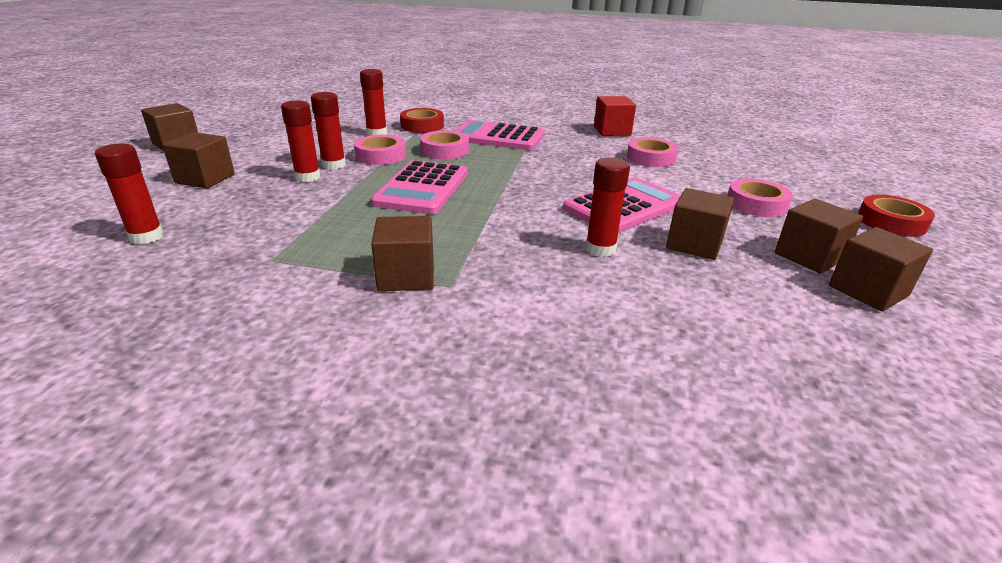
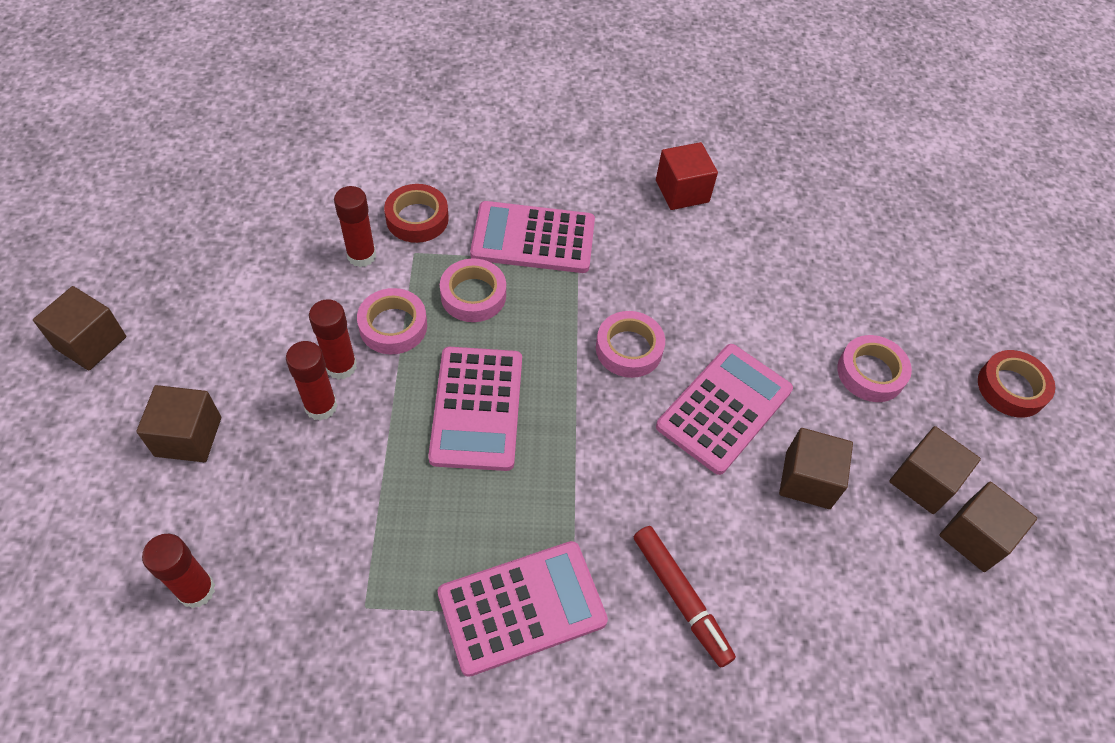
camera: 15 degrees left, 25 degrees up
(406, 276) = (522, 607): brown cube -> pink calculator
(558, 289) = (680, 598): none -> red marker
(600, 249) = (711, 511): red glue stick -> none
(650, 158) = (741, 269): pink tape -> pink tape (629, 349)

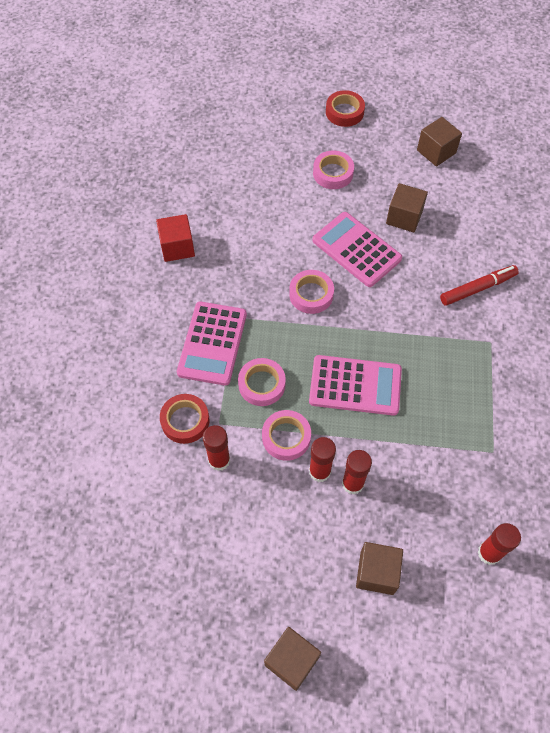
camera: 80 degrees left, 5 degrees up
(522, 607) = (488, 367): pink calculator -> none
(923, 481) = (404, 165): brown cube -> none

